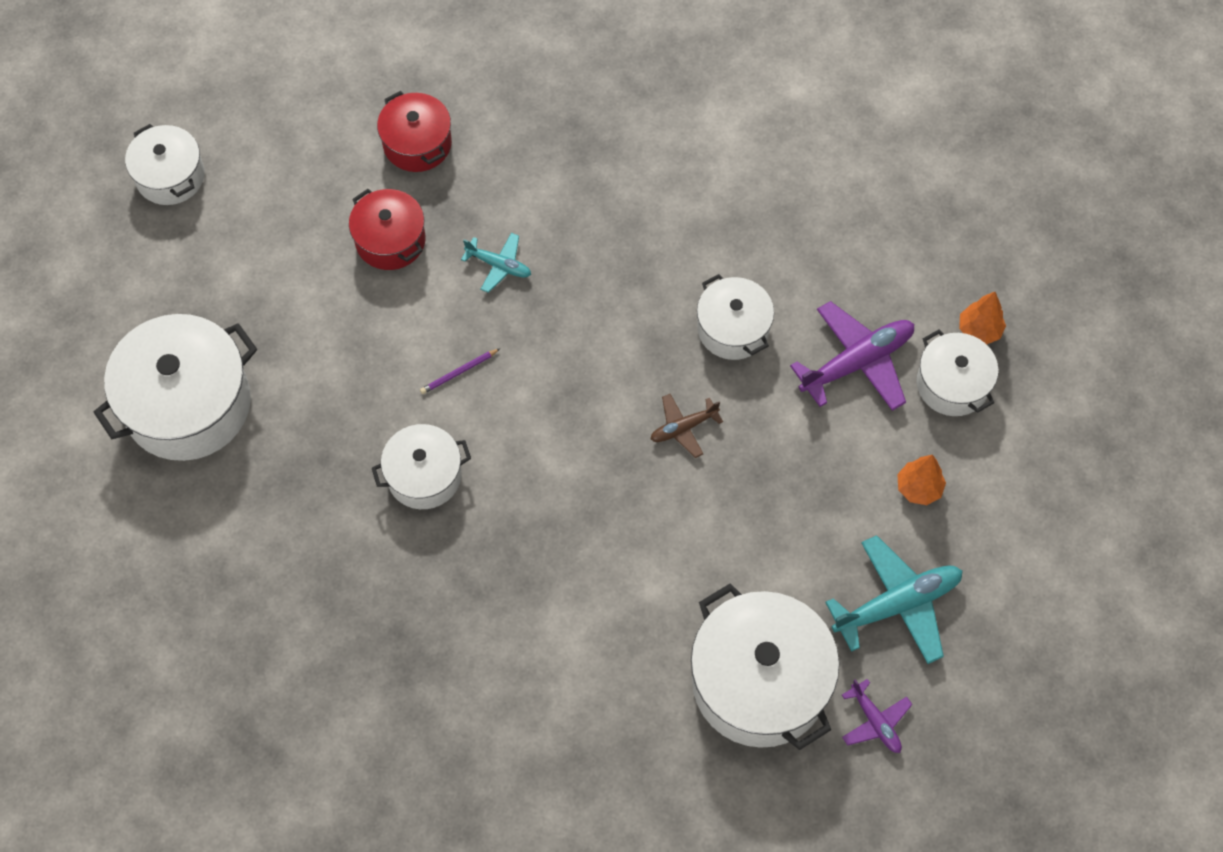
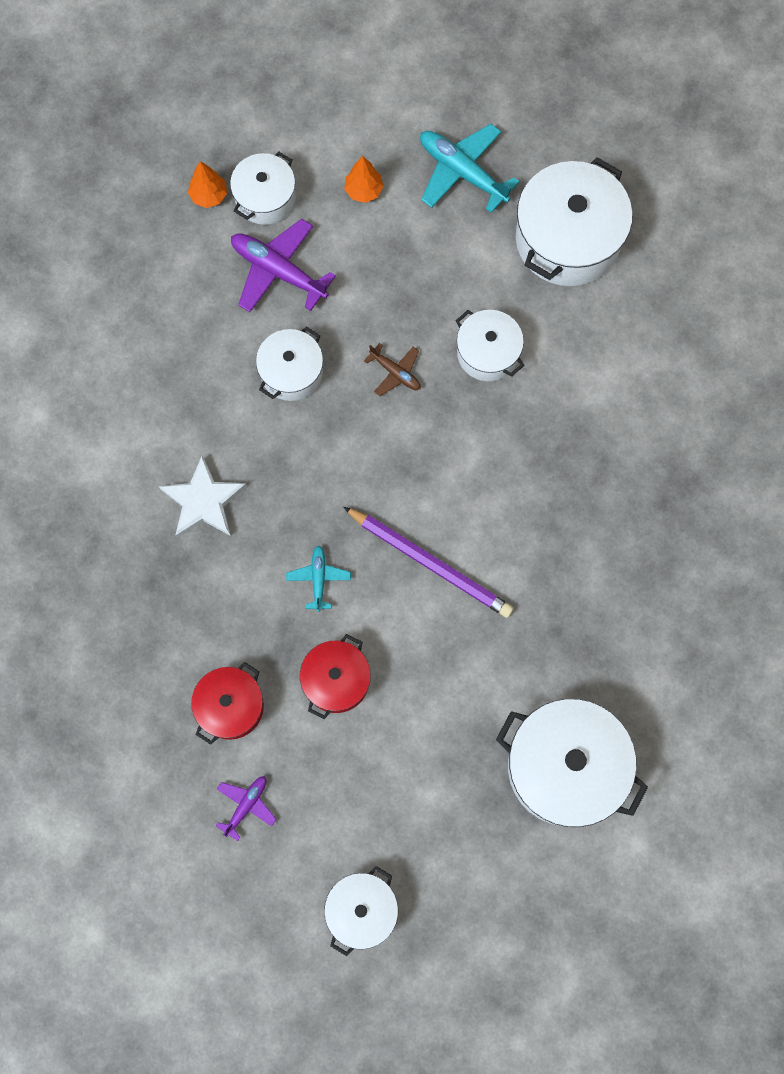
camera: 115 degrees left, 10 degrees up
(424, 476) = (531, 546): white pot -> white pot (487, 353)
(459, 372) = (430, 563): purple pencil -> purple pencil, size x2.45
(633, 196) = (203, 501): none -> white star
(875, 721) = (556, 155): purple plane -> purple plane (246, 805)

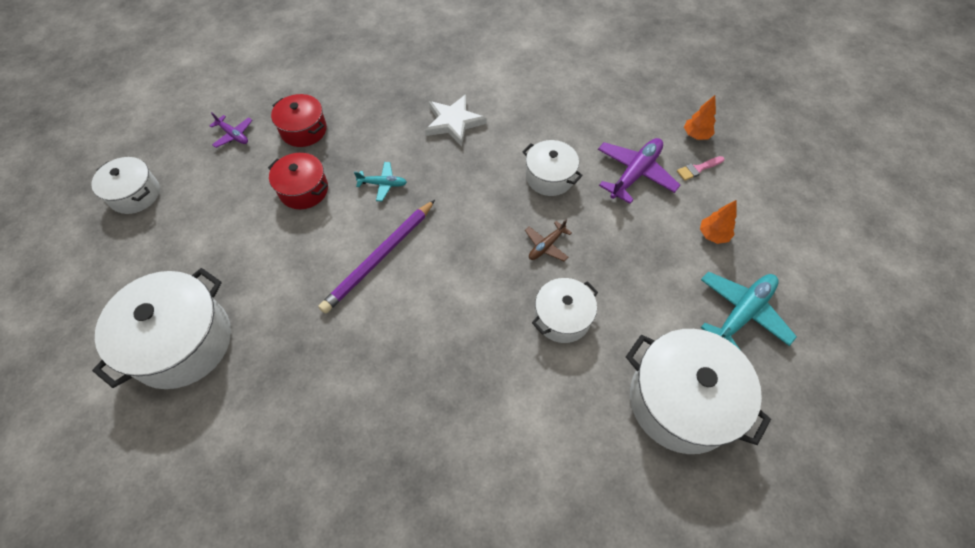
camera: 95 degrees right, 15 degrees down
(265, 198) = (698, 169): white pot -> pink brush

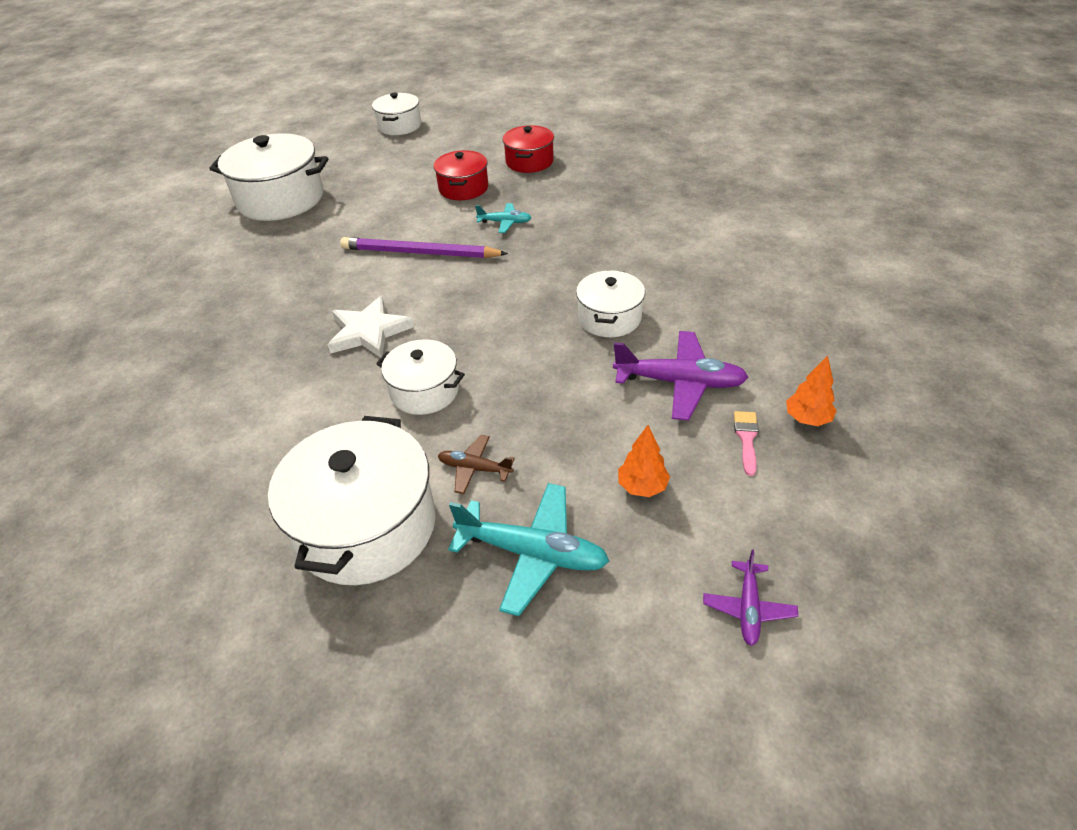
camera: 65 degrees right, 15 degrees down
(233, 135) = (493, 136): purple plane -> purple plane (748, 608)
(383, 184) = (505, 222): turquoise plane -> turquoise plane turned 60 degrees counterclockwise
(453, 122) = (622, 231): white star -> white star (369, 332)
(546, 246) = (511, 348): brown plane -> brown plane (474, 468)
(698, 169) = (746, 438): pink brush -> pink brush turned 60 degrees clockwise

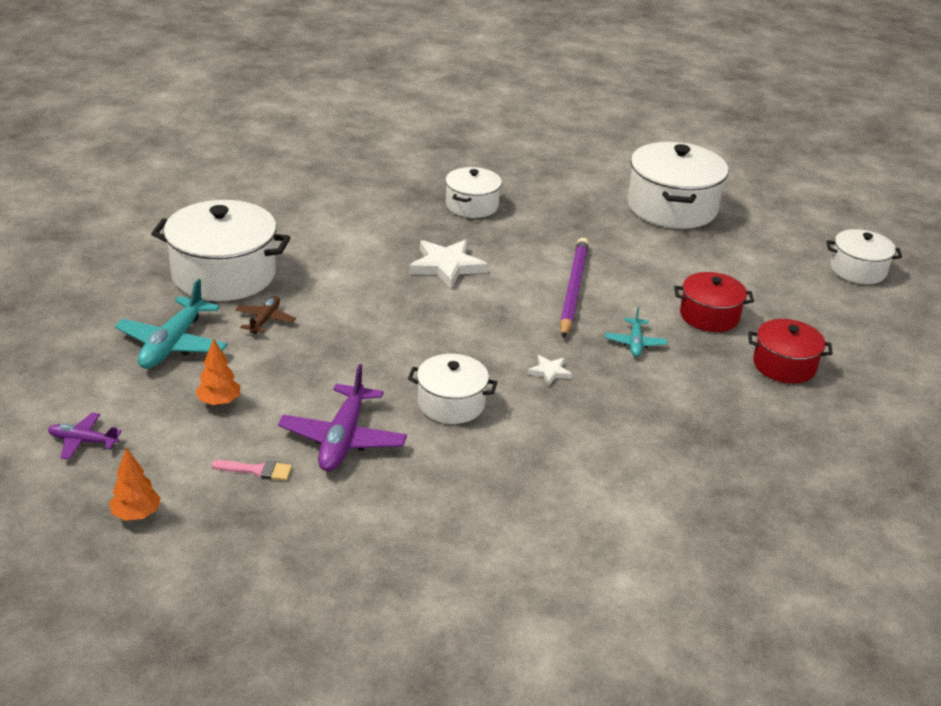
camera: 85 degrees right, 10 degrees down
(424, 391) = (361, 296): white pot -> white pot (472, 205)
(552, 265) = (549, 372): none -> white star
(807, 419) = (272, 516): orange tree -> orange tree (136, 515)

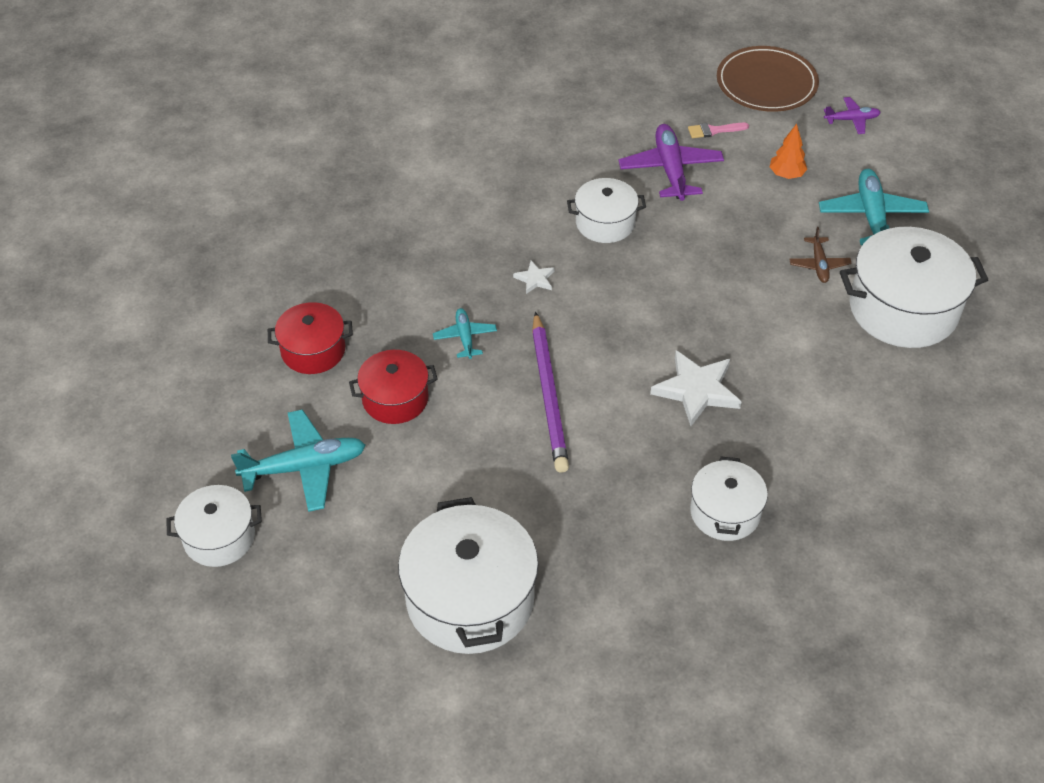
camera: 165 degrees right, 15 degrees up
(136, 515) = (766, 83): orange tree -> brown plate
(791, 292) = (304, 467): none -> turquoise plane

